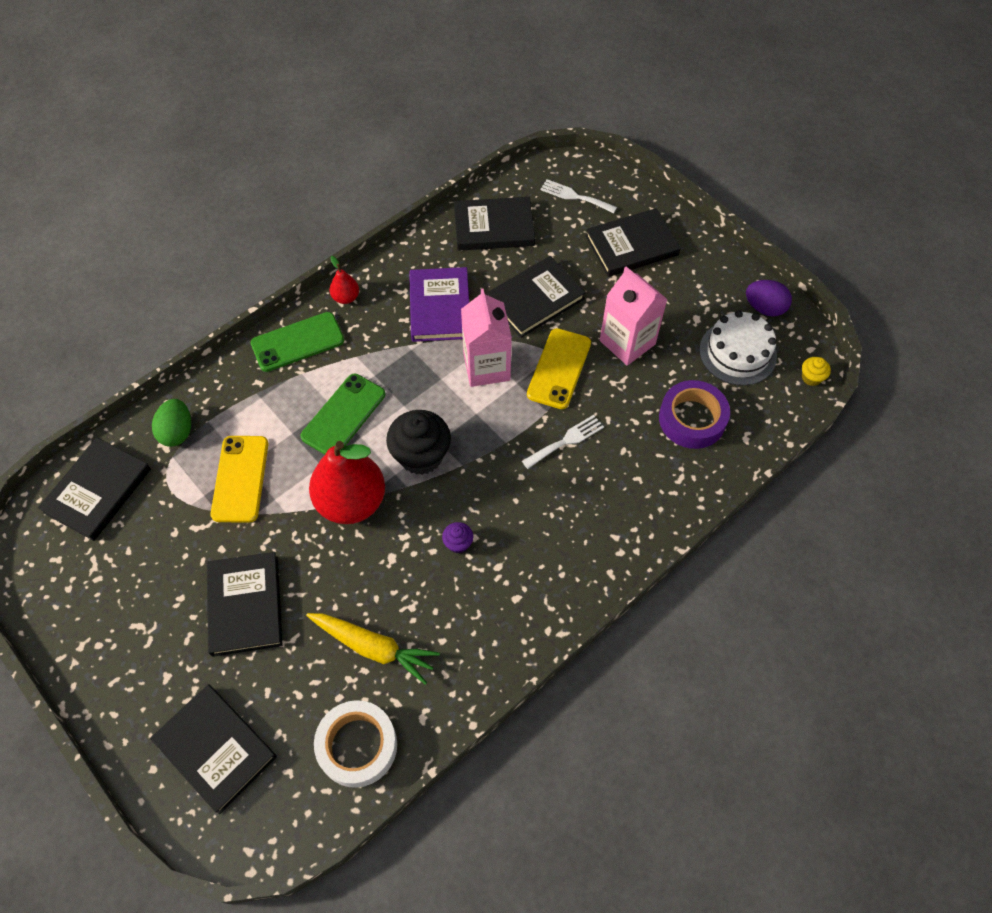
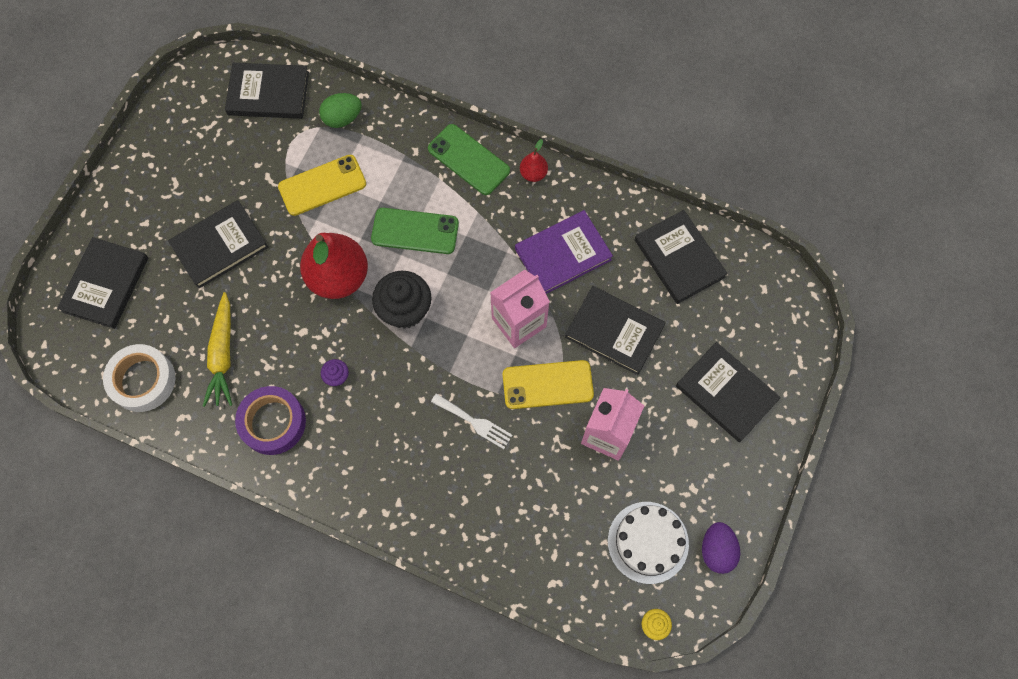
camera: 65 degrees right, 10 degrees up
(575, 196) = (758, 315): white fork -> none
(692, 419) = (550, 525): purple tape -> purple tape (273, 422)

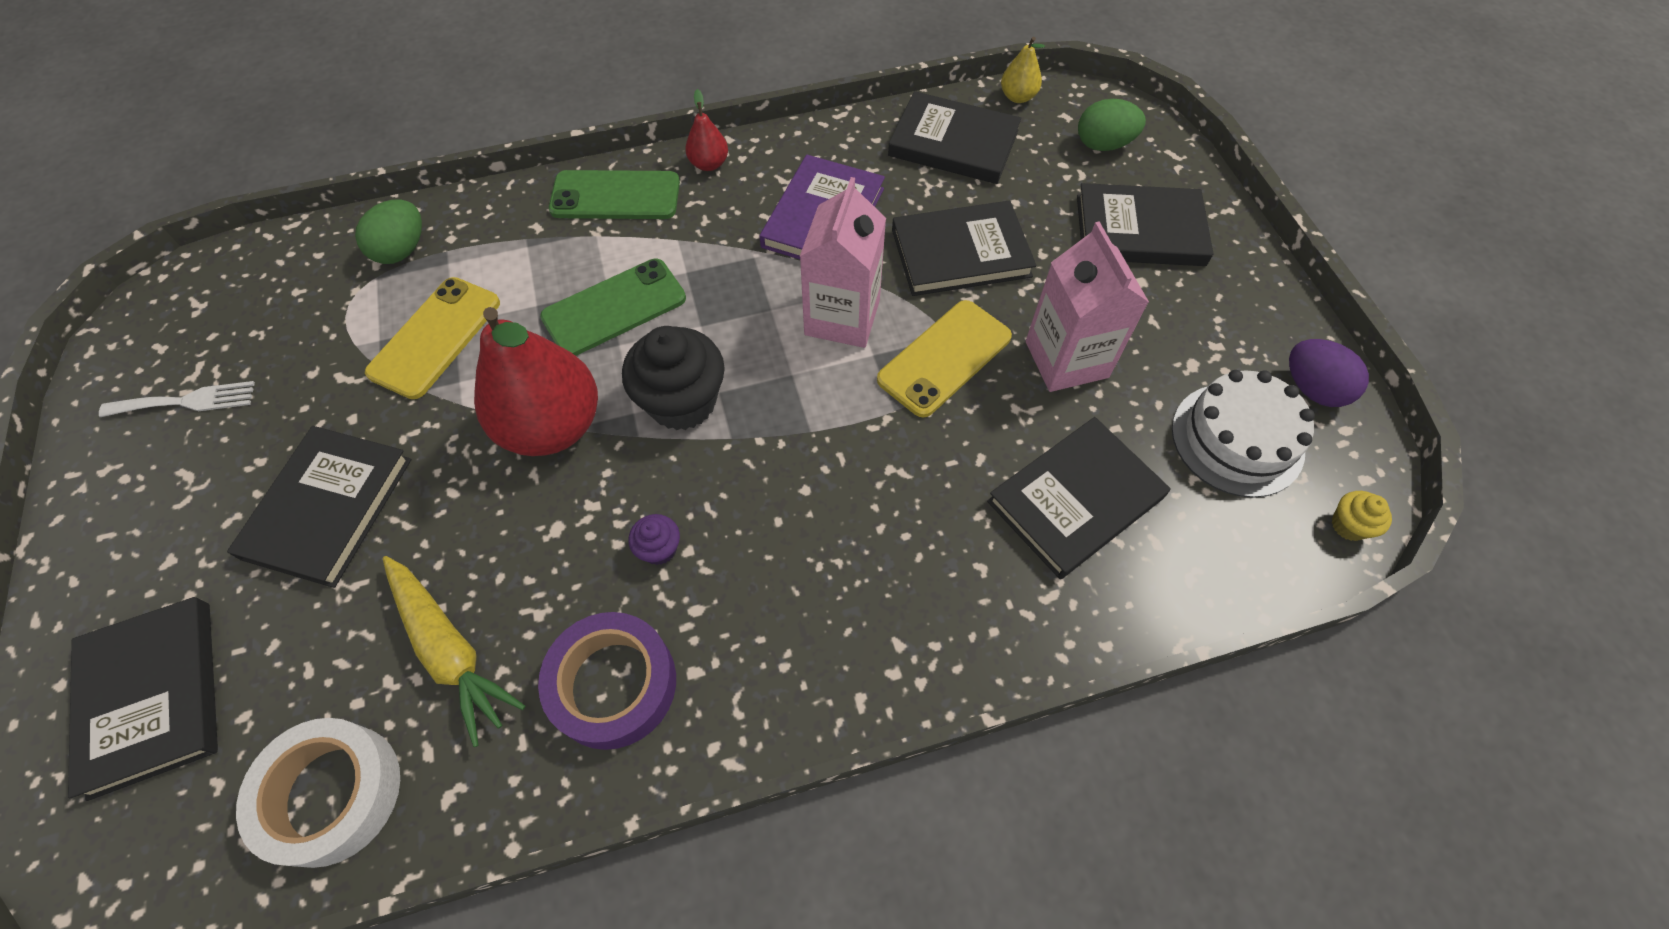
camera: 40 degrees left, 10 degrees down
(268, 93) = (264, 284): black book -> black book (1075, 499)
(474, 422) = (900, 464): white fork -> white fork (187, 401)
(749, 254) = (1017, 97): none -> yellow pear
(765, 324) = (1103, 144): none -> green egg

